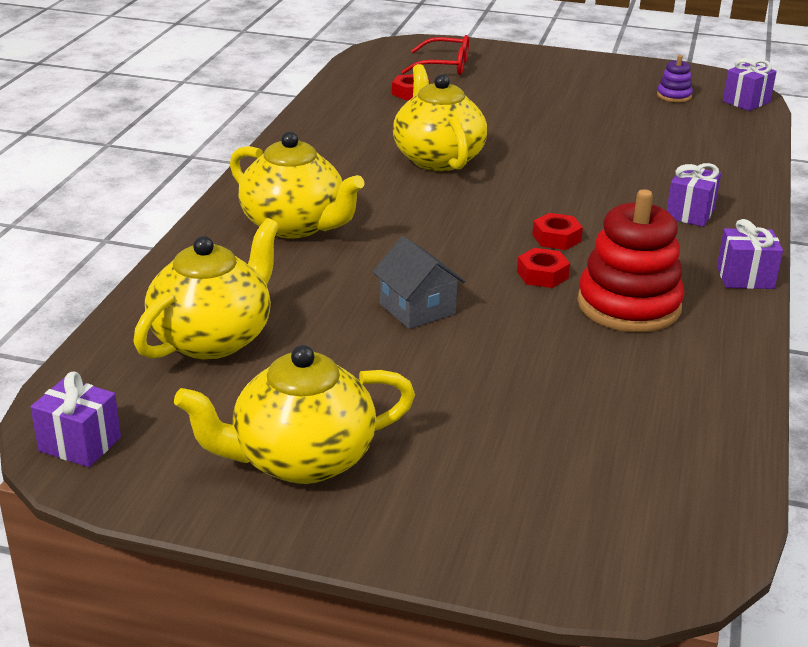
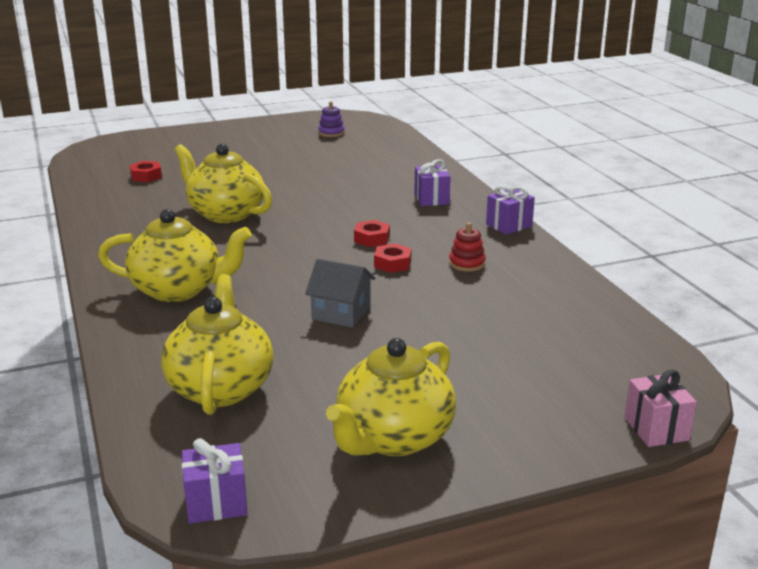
camera: 35 degrees left, 5 degrees down
(444, 66) = (148, 152): red glasses -> none
(591, 587) = (656, 429): none -> pink gift
(628, 305) = (467, 263): red stacking toy -> red stacking toy, size x0.47
(746, 102) = (379, 125): purple gift -> none

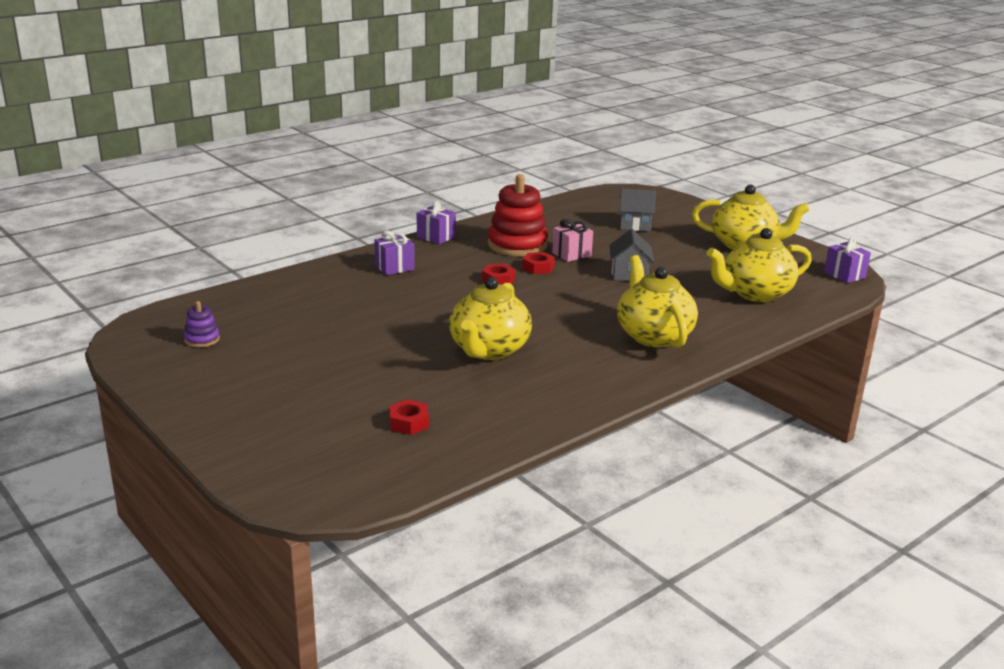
camera: 110 degrees left, 0 degrees up
(467, 263) = (517, 245): red stacking toy -> red stacking toy, size x2.13
(514, 358) = (635, 225): none -> grey house
(656, 429) = (668, 195): pink gift -> pink gift (571, 254)

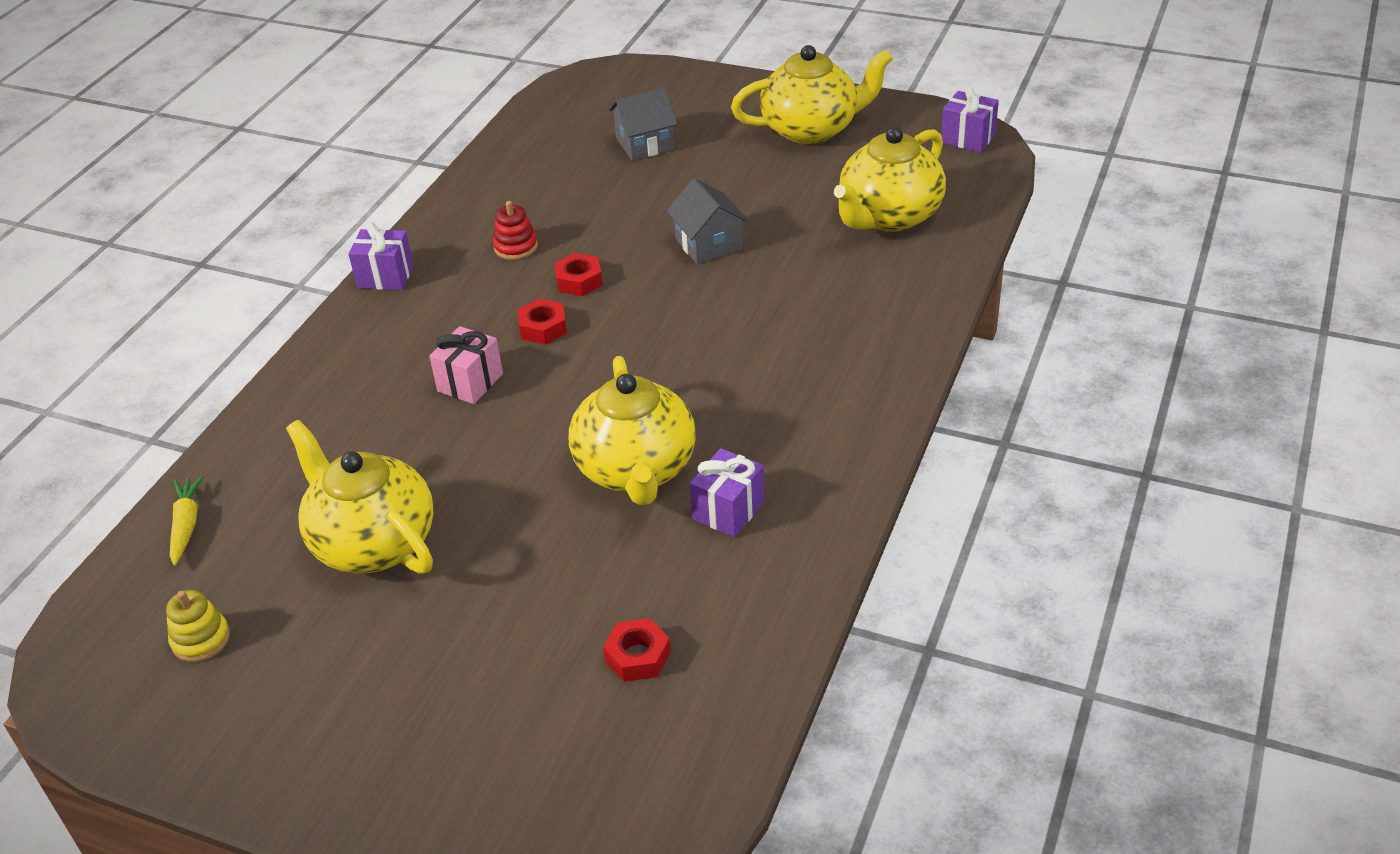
camera: 25 degrees left, 15 degrees up
(202, 339) = (201, 639): purple stacking toy -> yellow stacking toy
(240, 297) = (186, 525): none -> yellow carrot
(394, 267) = (374, 364): purple gift -> purple gift (728, 510)
(517, 245) = (515, 247): red stacking toy -> red stacking toy, size x0.47
(571, 254) = (604, 236): pink gift -> pink gift (470, 382)
(653, 336) = (824, 348): yellow teapot -> yellow teapot (373, 542)

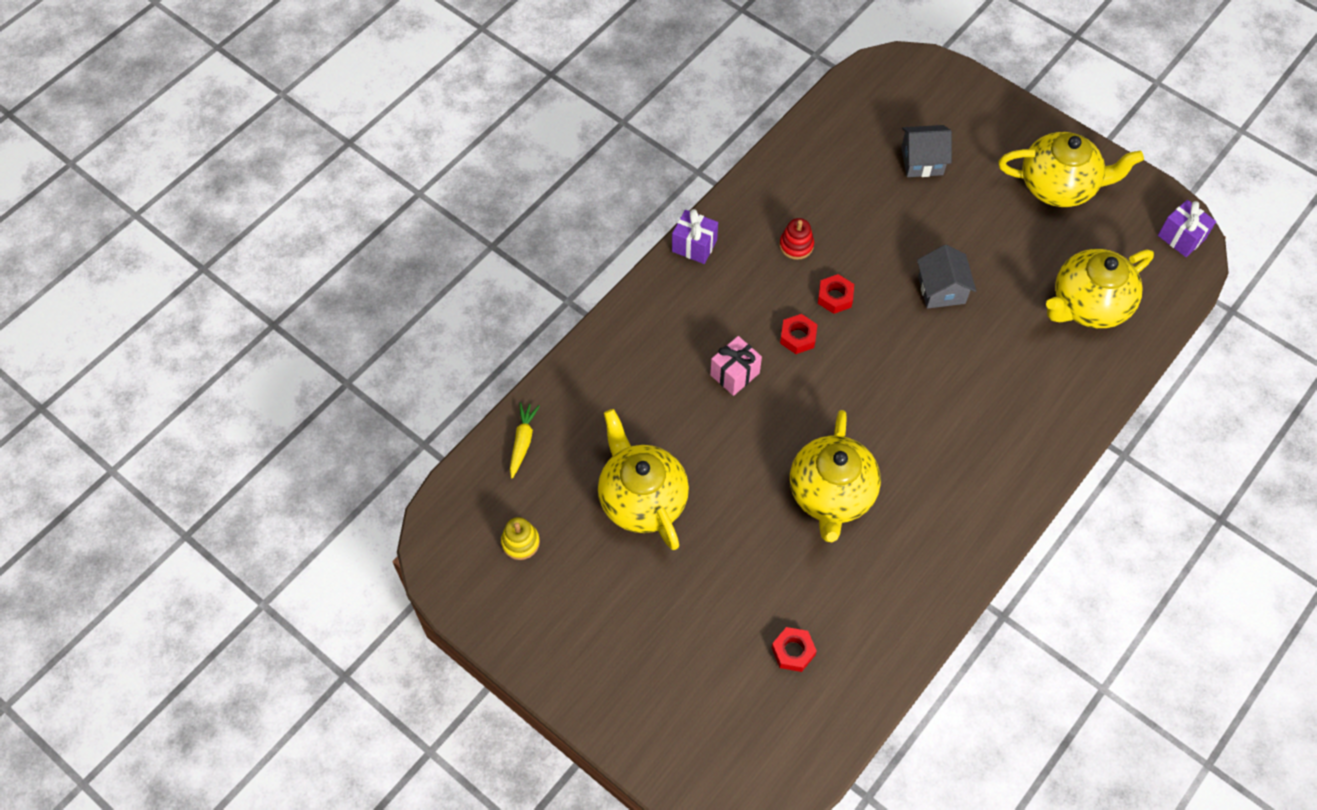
camera: 15 degrees right, 20 degrees up
(728, 510) = (884, 552): purple gift -> none

